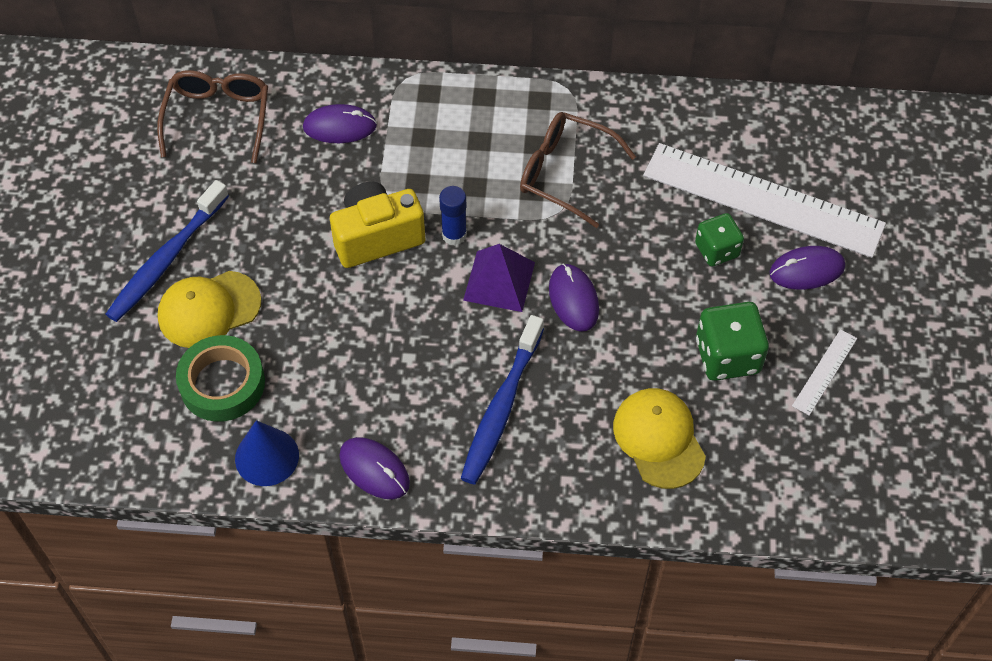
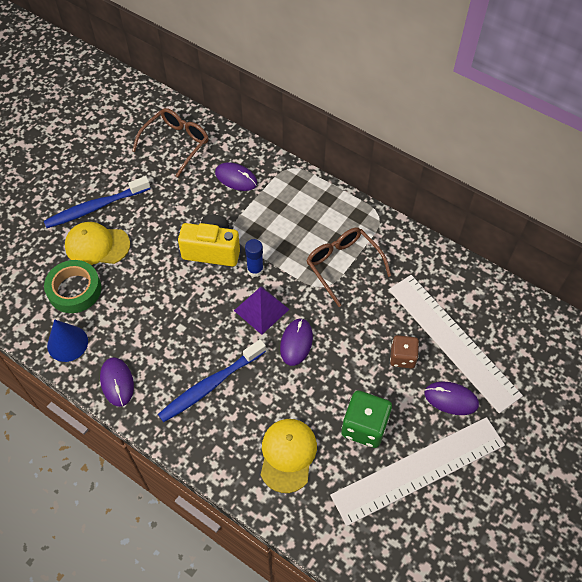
camera: 30 degrees right, 0 degrees up
(717, 250) = (402, 357): green dice -> brown dice
(825, 372) = (419, 470): white ruler -> white ruler, size x2.45

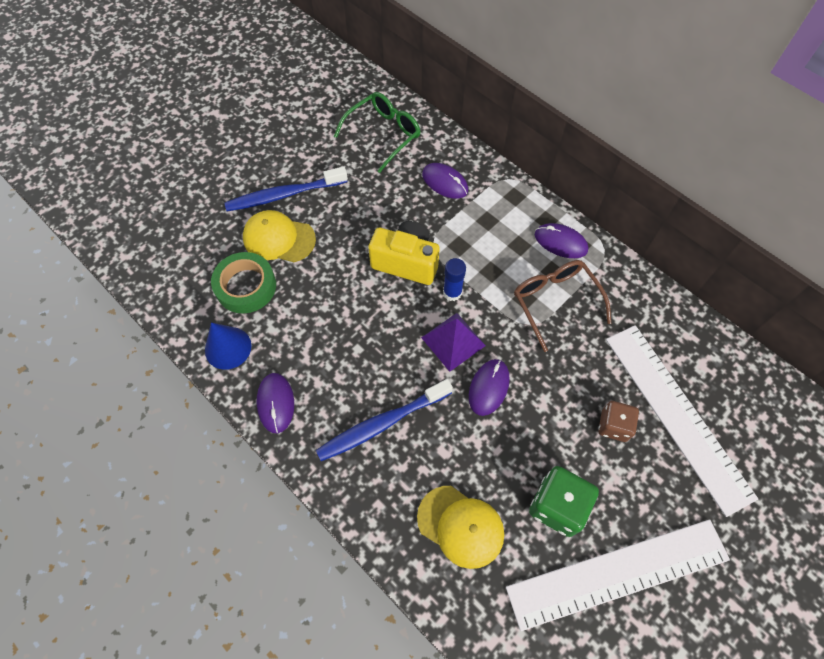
camera: 10 degrees right, 5 degrees up
(176, 143) = (383, 134): brown glasses -> green glasses
(287, 455) = (461, 526): yellow cap -> yellow cap turned 105 degrees clockwise
(451, 399) = (667, 488): purple mouse -> purple mouse (560, 242)

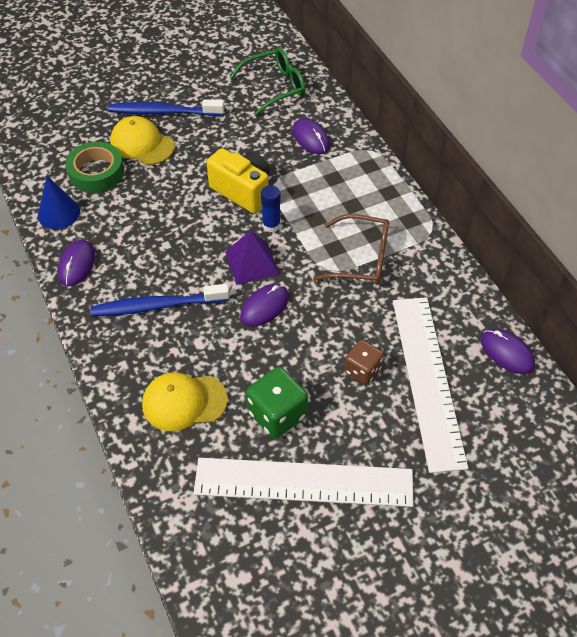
camera: 20 degrees right, 10 degrees down
(461, 526) = (184, 402): yellow cap -> yellow cap turned 120 degrees clockwise
(555, 302) = (361, 259): brown glasses -> brown glasses turned 105 degrees clockwise
(560, 242) = (393, 213): purple mouse -> purple mouse (507, 353)

